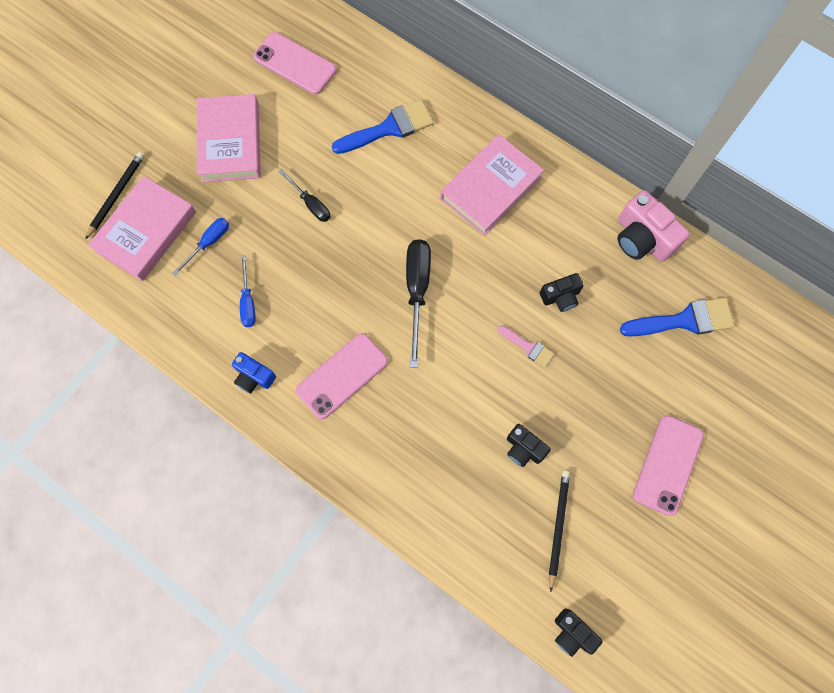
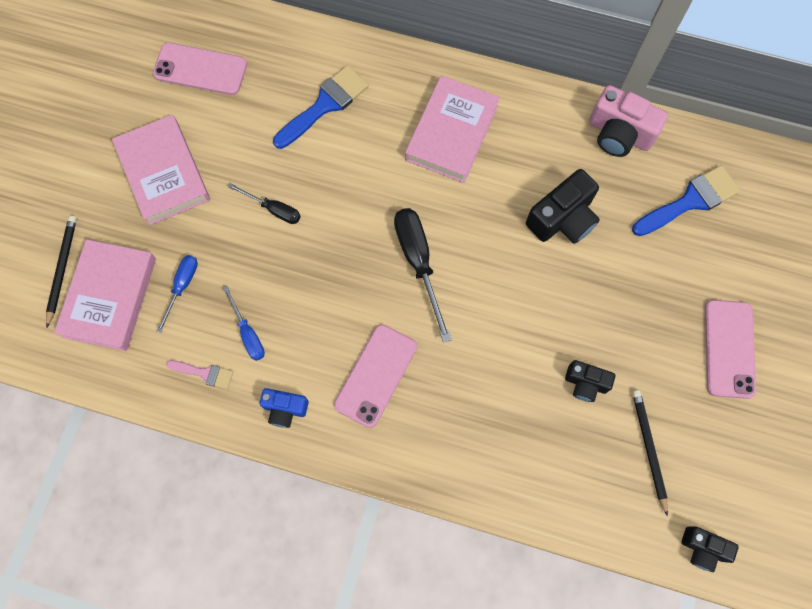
camera: 20 degrees left, 0 degrees up
(528, 347) = (550, 280): pink brush -> pink brush (205, 373)
(560, 297) = (562, 219): black camera -> black camera, size x1.68

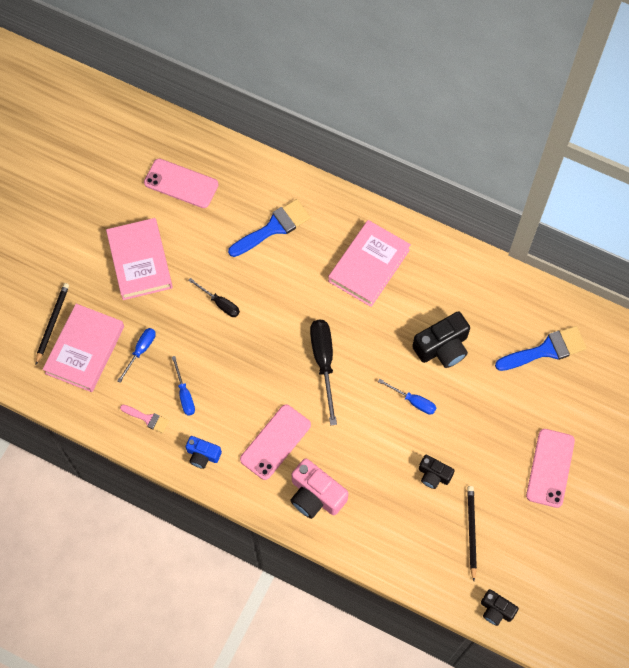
camera: 10 degrees right, 5 degrees down
(540, 293) = (413, 401): none -> blue screwdriver
(619, 133) = (501, 288): pink camera -> pink camera (315, 495)

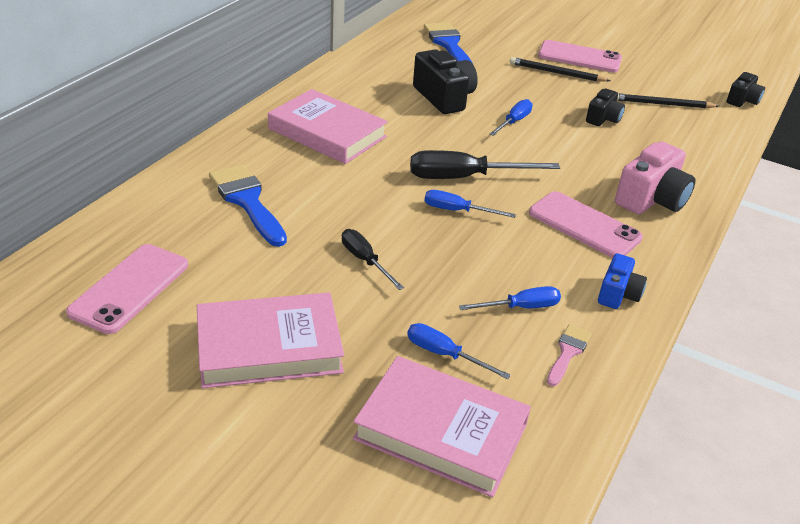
camera: 90 degrees left, 30 degrees down
(52, 323) = (380, 482): black pencil -> black pencil (556, 73)
(220, 303) = (365, 261): black screwdriver -> black screwdriver turned 75 degrees counterclockwise
(281, 357) = (457, 211): none -> blue screwdriver

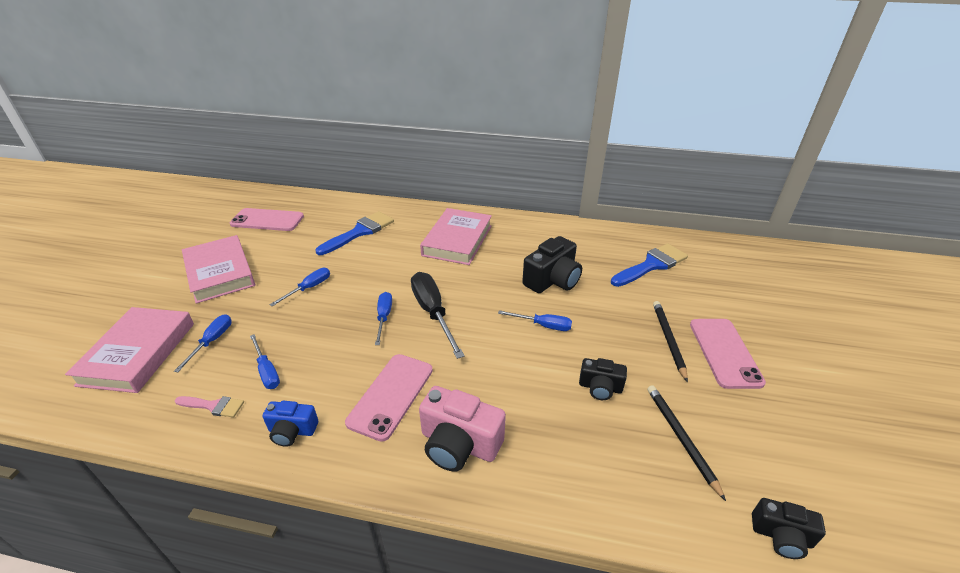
camera: 75 degrees right, 0 degrees up
(365, 261) = (309, 288): black screwdriver -> blue screwdriver

